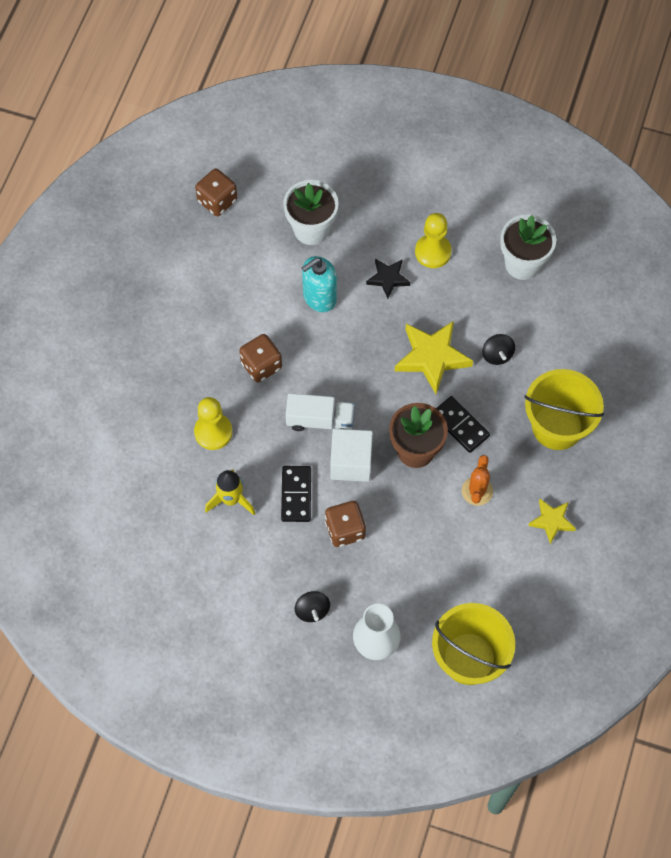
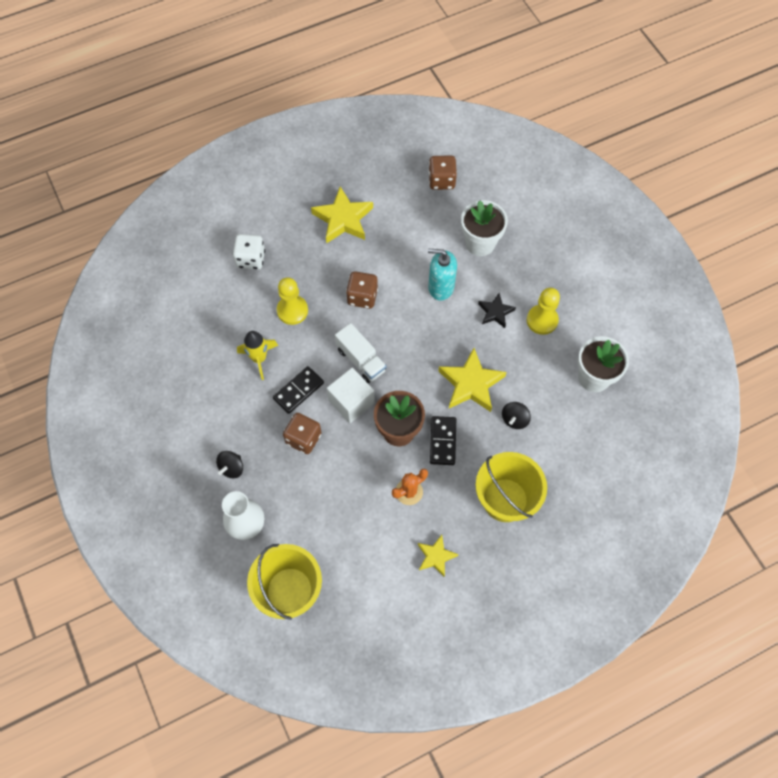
camera: 45 degrees right, 0 degrees up
(123, 420) = (251, 259): none -> white dice
(167, 311) = (343, 219): none -> yellow star

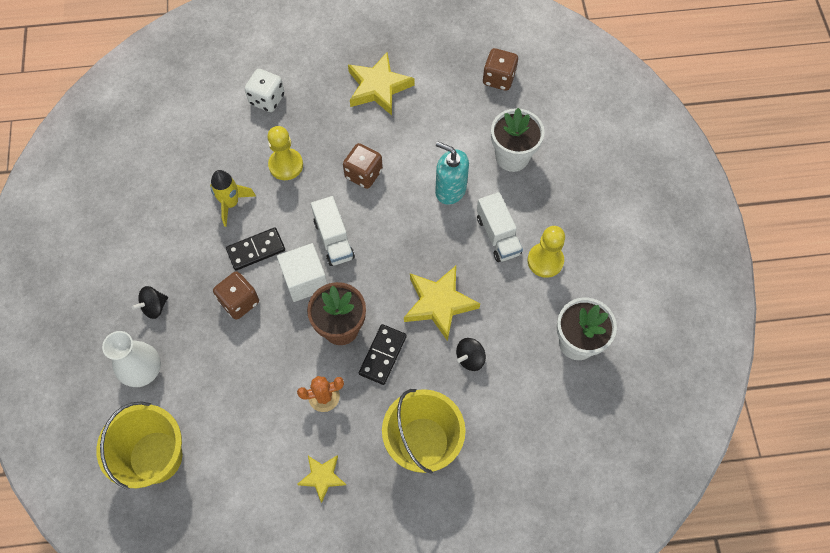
camera: 20 degrees right, 0 degrees up
(495, 312) = (498, 235): black star -> white truck

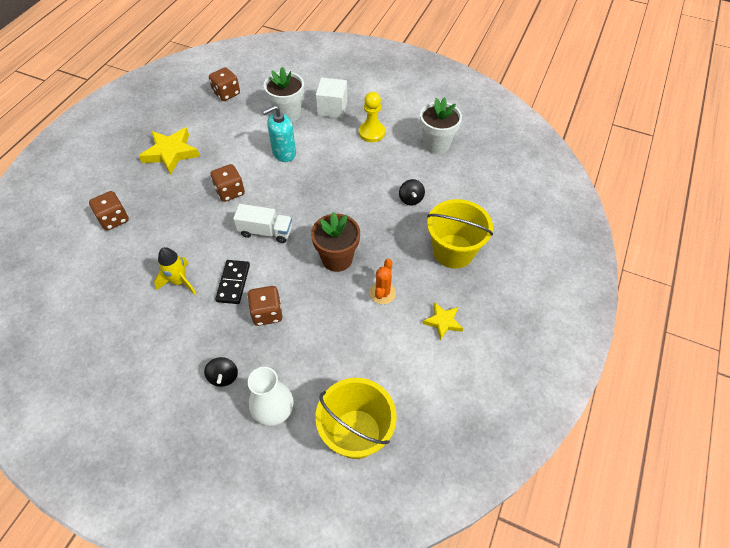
camera: 60 degrees left, 10 degrees down
(267, 99) = (114, 219): white dice -> brown dice
(286, 165) = (180, 233): yellow pawn -> none
(305, 280) = (283, 263): white cube -> white cube (332, 108)
(382, 355) = (375, 244): black domino -> none
(439, 303) = (360, 197): yellow star -> none
(498, 235) = (336, 146): white truck -> none

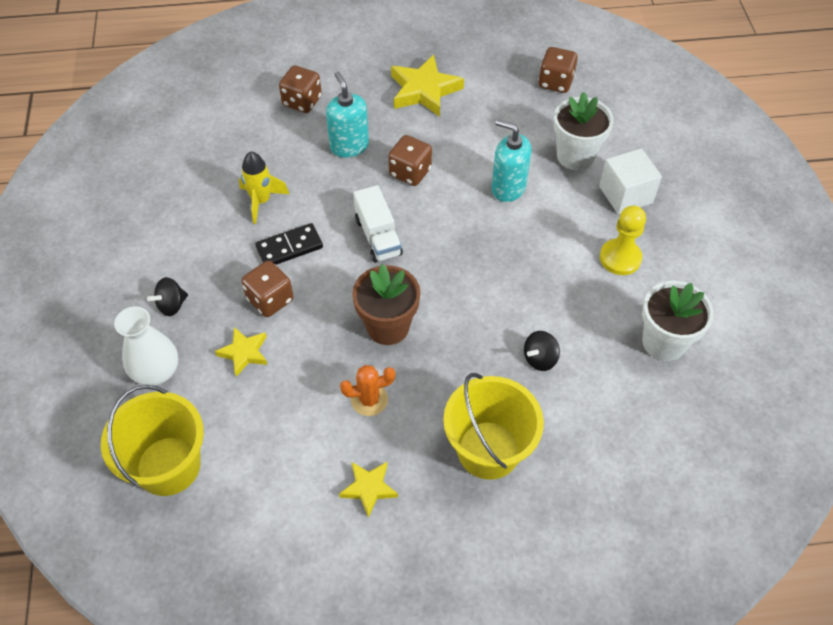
camera: 60 degrees right, 0 degrees up
(179, 212) = (349, 146): none -> turquoise soap dispenser
(298, 347) = (244, 353): none -> yellow star

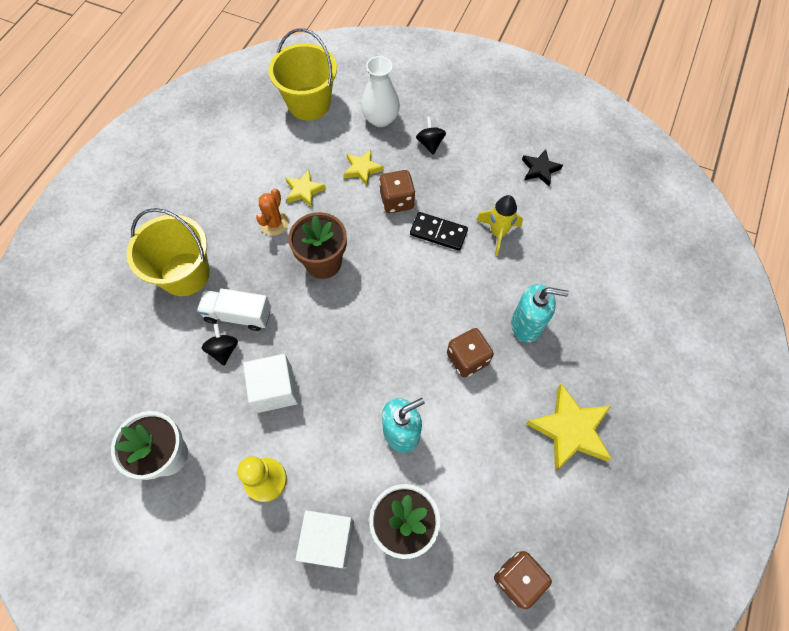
camera: 120 degrees right, 10 degrees up
(159, 197) = (540, 169): none -> black star
(289, 247) = (438, 232): black domino -> black domino turned 75 degrees counterclockwise
(302, 101) = (605, 313): brown dice -> none
(369, 488) = (215, 194): yellow star -> yellow star (304, 190)
(378, 236) = (411, 298): white truck -> white truck (238, 315)
(543, 295) = (275, 389): none -> white cube

